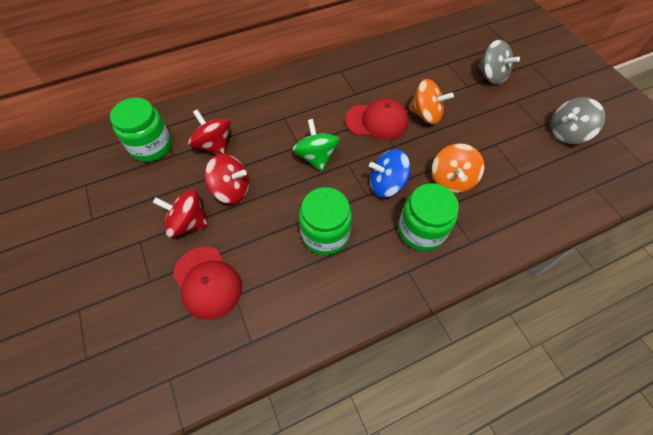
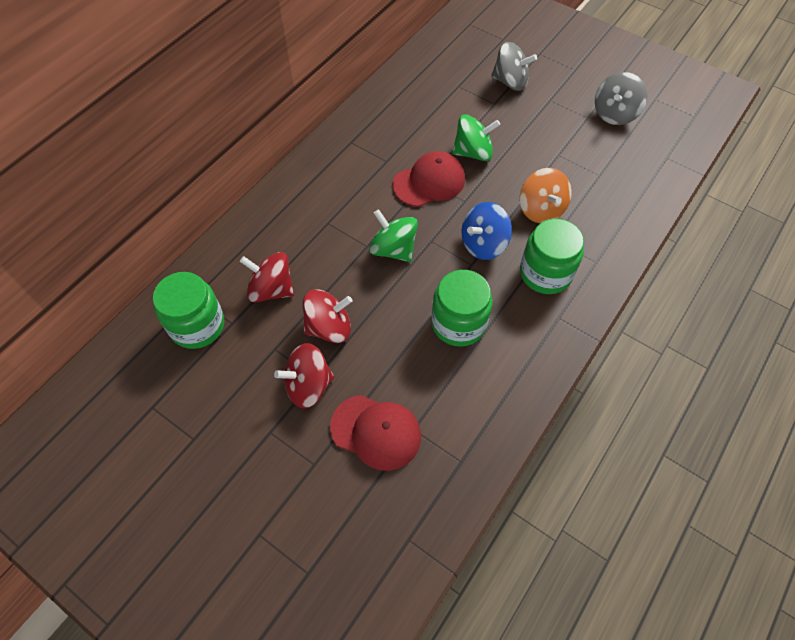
camera: 30 degrees left, 0 degrees up
(426, 114) = (473, 152): orange spinning top -> green spinning top

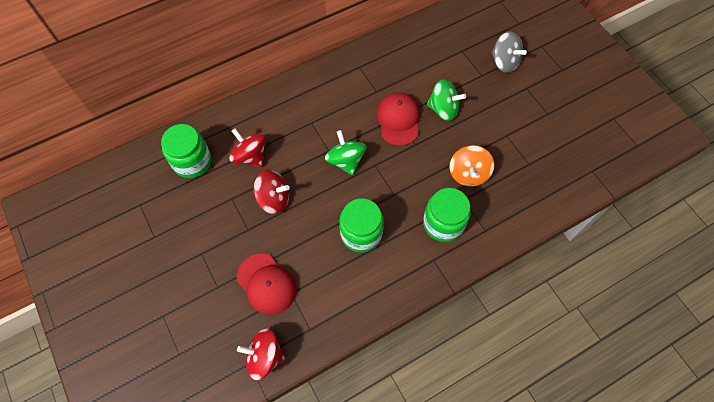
camera: 25 degrees right, 5 degrees up
(308, 385) = (240, 233): red spinning top -> red spinning top (264, 357)
(429, 182) = (398, 120): red cap -> red cap turned 90 degrees counterclockwise
(483, 244) = (411, 183): blue spinning top -> none
(614, 114) = (572, 119): grey spinning top -> none

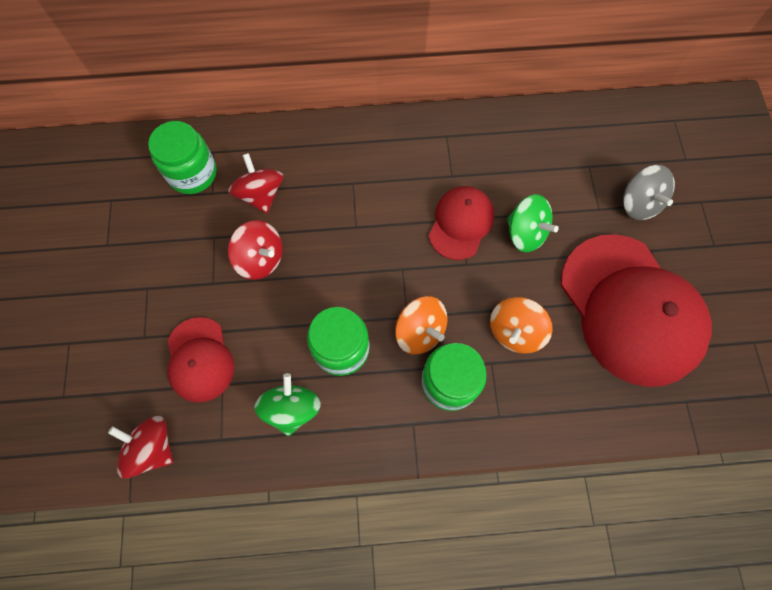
camera: 25 degrees right, 5 degrees up
(346, 161) = (369, 248): green spinning top -> green spinning top (292, 408)
(407, 200) = (420, 331): none -> orange spinning top
(532, 129) = (631, 309): none -> red cap

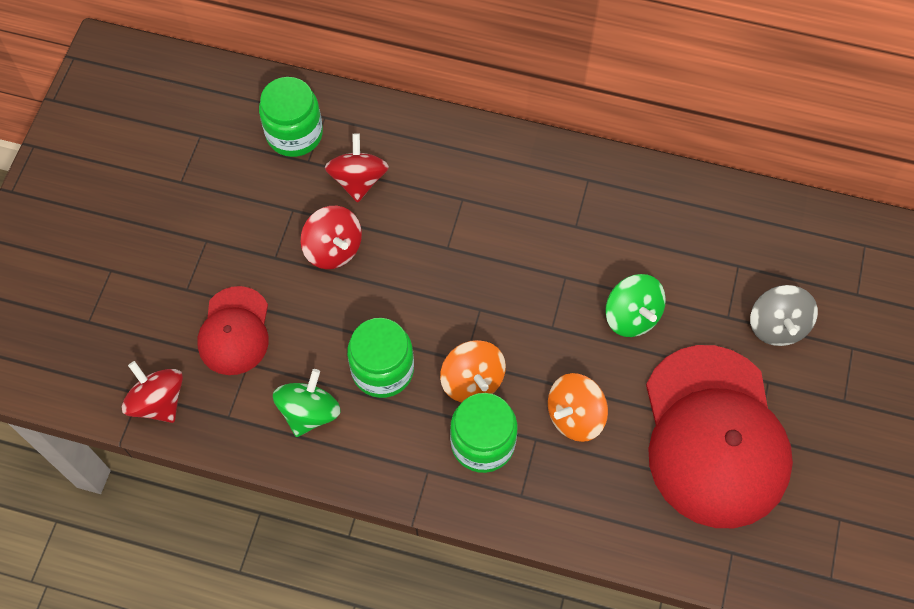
camera: 20 degrees right, 5 degrees down
(461, 223) = (564, 282): red cap -> none

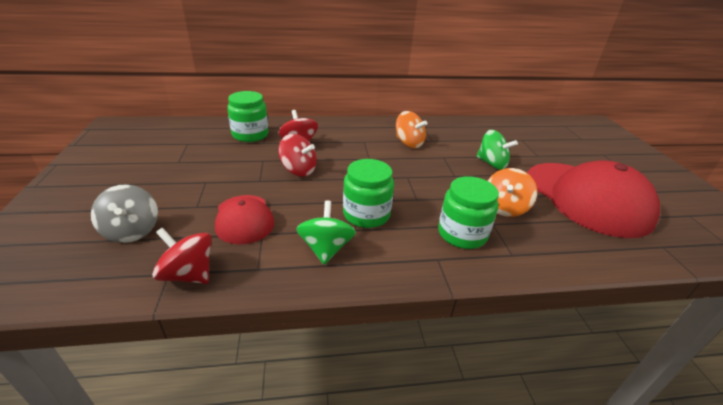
camera: 25 degrees left, 30 degrees down
(472, 381) = (429, 206): orange spinning top -> orange spinning top (409, 143)
(777, 326) = (562, 154): grey spinning top -> grey spinning top (132, 231)

